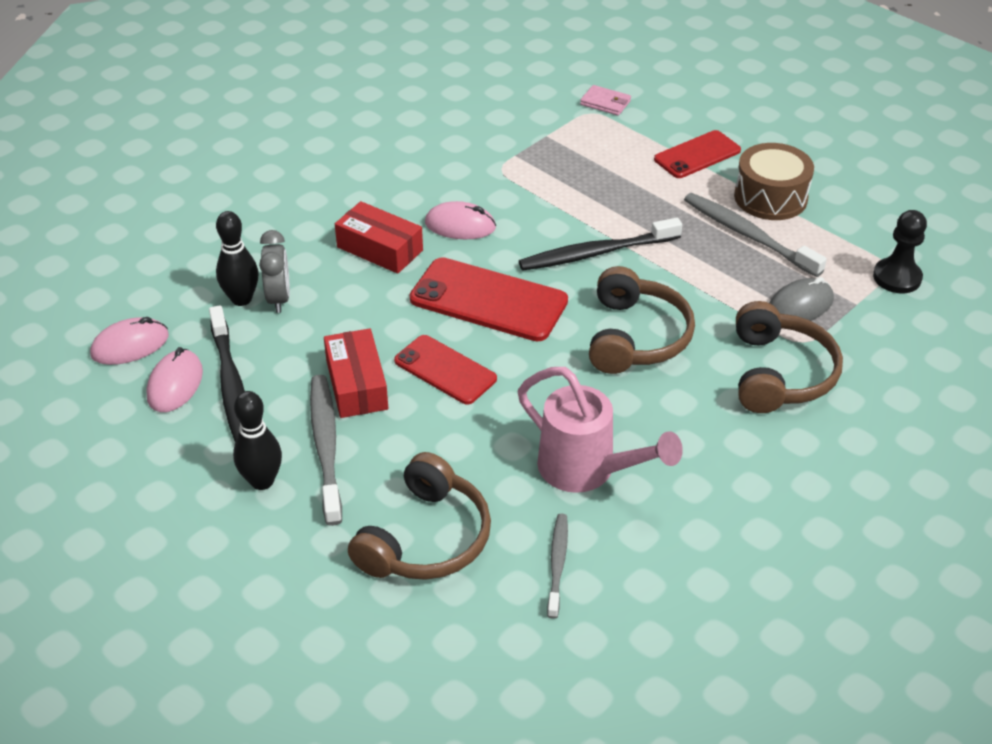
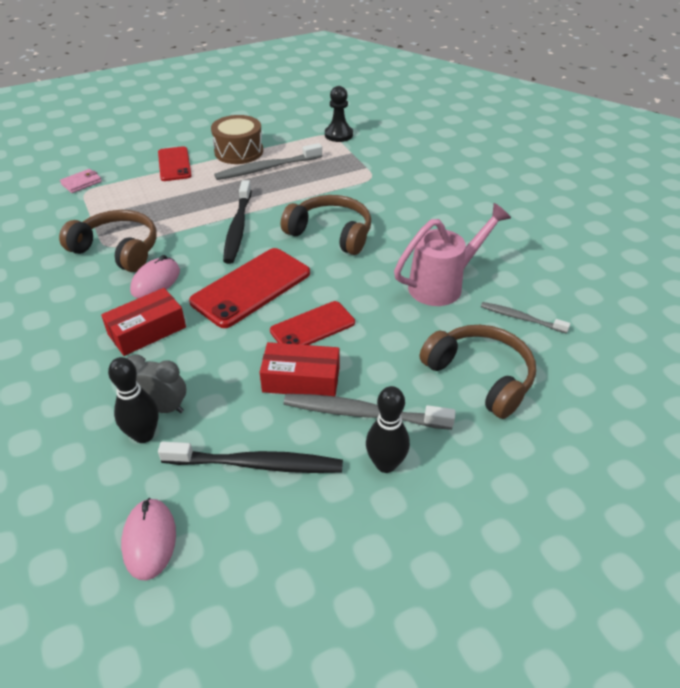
camera: 70 degrees left, 0 degrees up
(175, 384) = (230, 509): pink mouse -> none
(779, 373) = (393, 192): brown headphones -> brown headphones (118, 250)
(800, 306) = (341, 169): grey mouse -> none

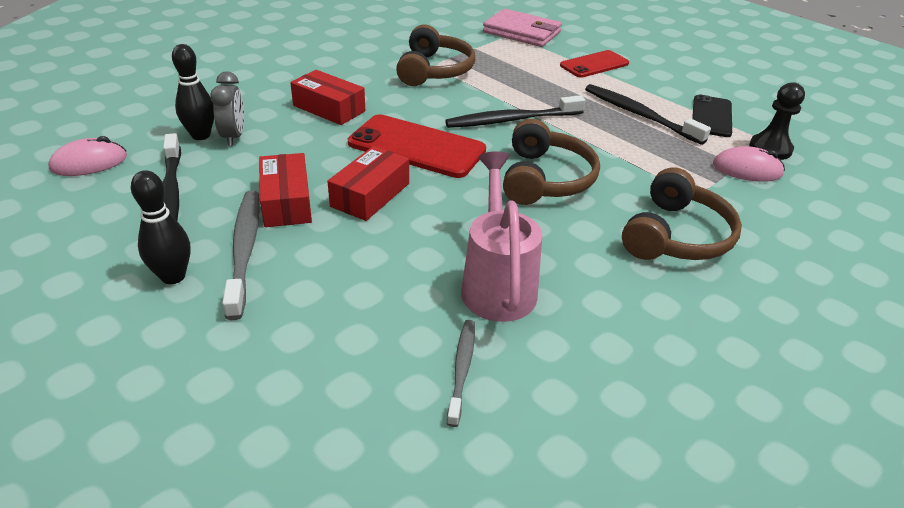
camera: 70 degrees right, 5 degrees down
(81, 183) = (522, 32): pink wallet -> pink wallet, size x1.99
(156, 281) = (399, 97): pink mouse -> pink mouse (747, 169)
(239, 151) = (655, 92): brown drum -> none
(267, 168) = (640, 115): grey toothbrush -> black toothbrush
(287, 141) = (711, 116): none -> black phone
(312, 327) = (370, 195): red phone -> red box
(443, 285) = (497, 283): pink watering can -> pink watering can turned 135 degrees counterclockwise
(480, 376) = (326, 337): brown headphones -> brown headphones (676, 236)

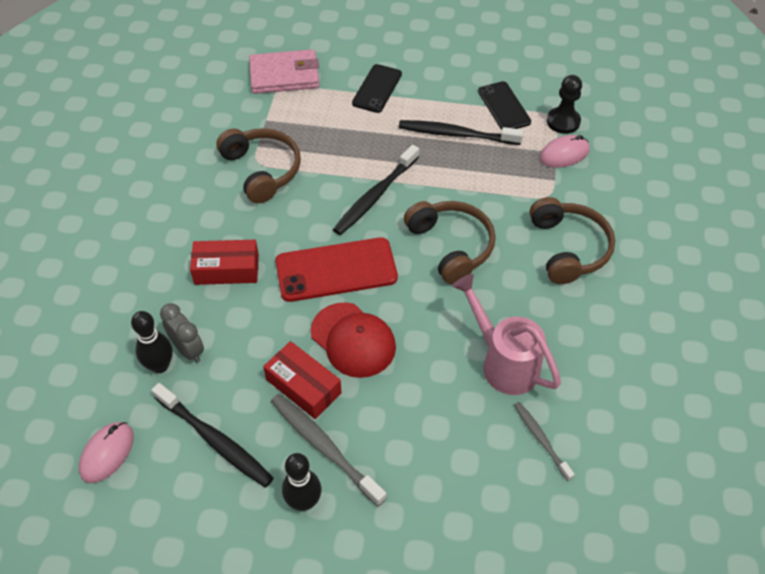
camera: 35 degrees left, 15 degrees up
(370, 195) = (353, 340): red box -> red cap
(594, 64) = (377, 89): red phone -> black phone

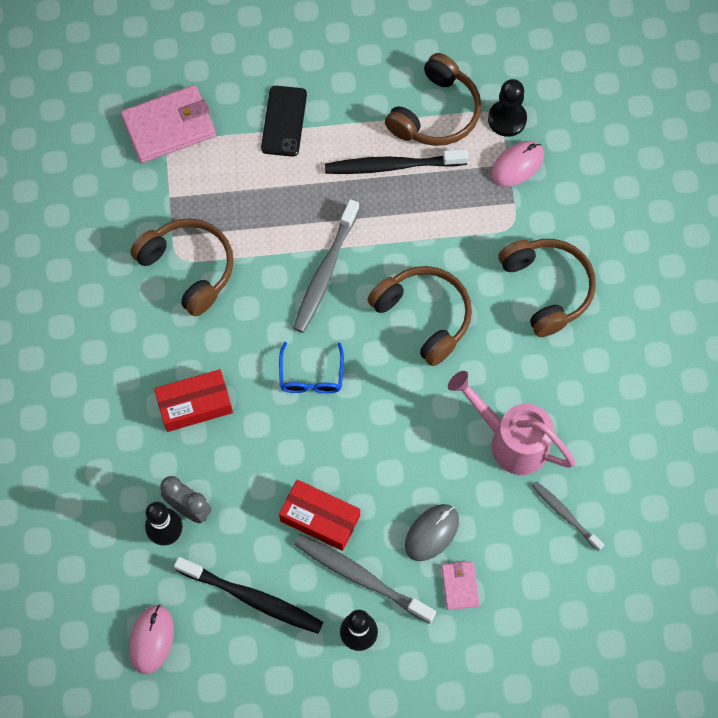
camera: 15 degrees left, 15 degrees up
(336, 270) = (311, 376): red phone -> blue glasses
(353, 340) = (354, 454): red cap -> none
(375, 196) = (325, 271): black toothbrush -> grey toothbrush
(405, 424) = (431, 533): none -> grey mouse
(418, 479) = (459, 586): none -> pink wallet
(504, 106) = (436, 113): black phone -> brown headphones

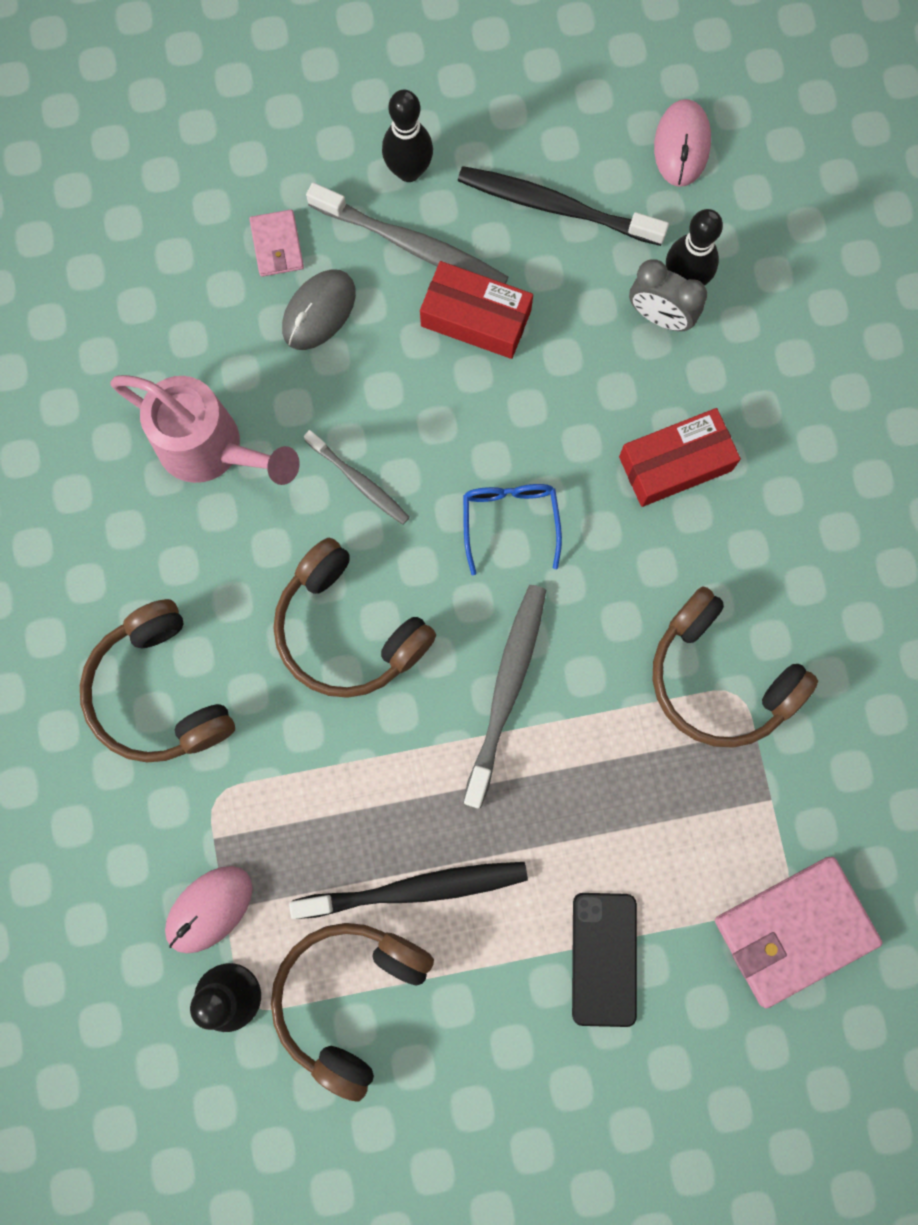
camera: 175 degrees right, 10 degrees up
(565, 515) = (133, 351): grey toothbrush -> grey toothbrush (359, 481)

